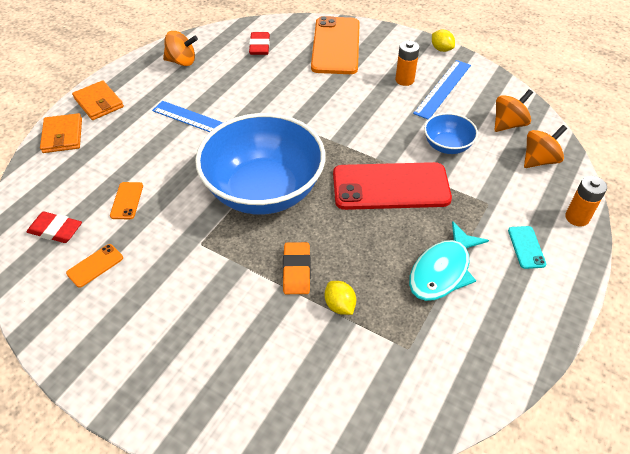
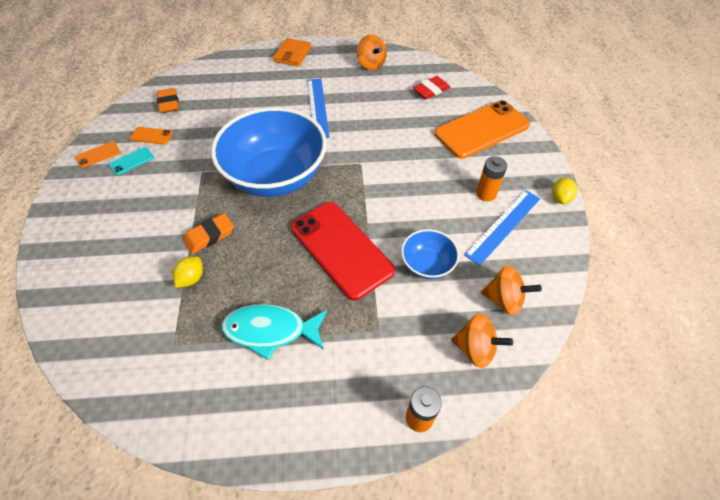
camera: 55 degrees right, 5 degrees up
(55, 230) = (169, 103): red eraser -> orange eraser
(62, 135) = (249, 59): orange wallet -> none
(127, 200) = (215, 117): orange phone -> orange phone (98, 155)
(442, 88) = (503, 225): blue ruler -> blue ruler turned 45 degrees counterclockwise
(526, 247) = (344, 386): turquoise phone -> turquoise phone (131, 161)

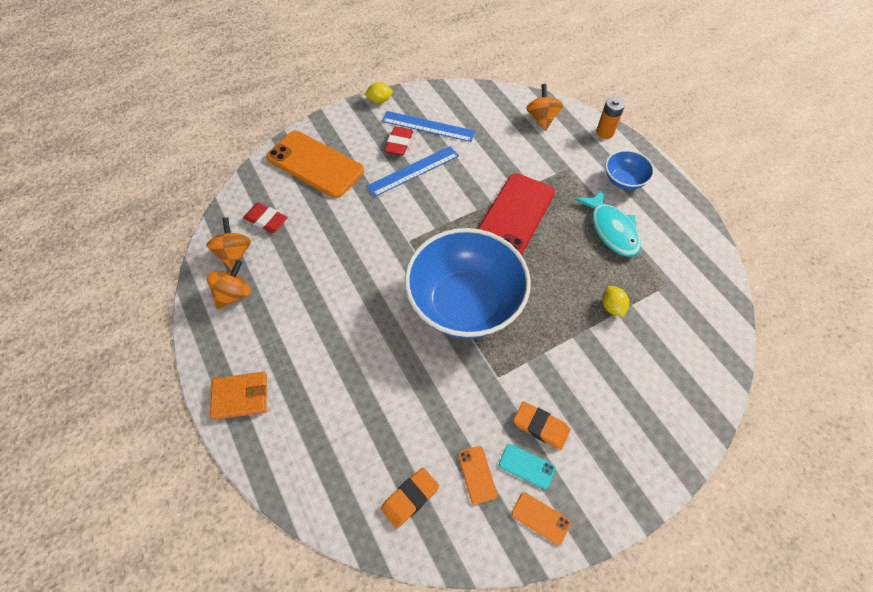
camera: 115 degrees left, 5 degrees up
(191, 278) = (612, 307): yellow lemon -> yellow lemon turned 75 degrees clockwise
(209, 236) = (565, 319): orange eraser -> orange eraser (540, 426)
(317, 107) = (341, 315): blue ruler -> blue ruler (413, 171)
(427, 264) = (493, 159): blue bowl -> blue bowl (624, 180)
(486, 194) = (399, 143): orange battery -> red eraser
(504, 299) = (495, 113): orange spinning top -> orange spinning top (234, 253)

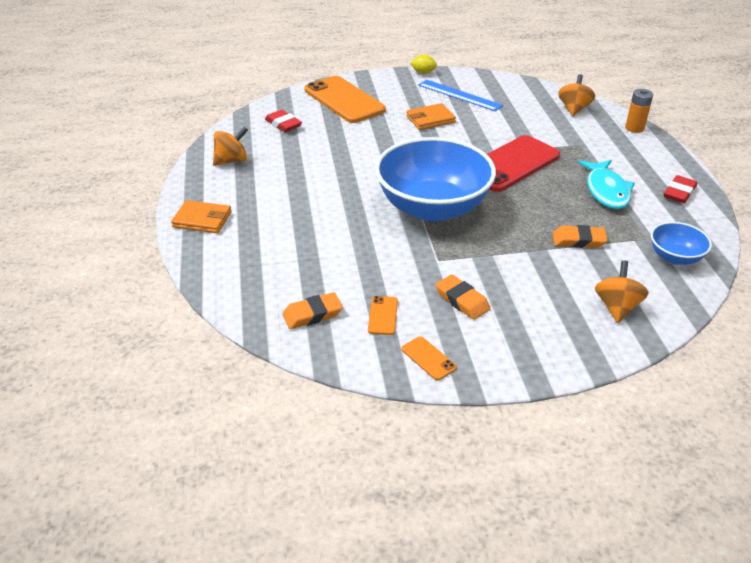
camera: 20 degrees right, 20 degrees down
(234, 253) = (245, 138): orange spinning top -> orange spinning top (617, 307)
(399, 143) = (426, 101): red eraser -> red eraser (679, 193)
(413, 171) = (430, 119): blue ruler -> orange wallet
(526, 466) = (434, 322): turquoise phone -> none
(612, 307) = (578, 240): yellow lemon -> orange eraser
(624, 180) = (637, 162): blue bowl -> blue bowl (675, 257)

